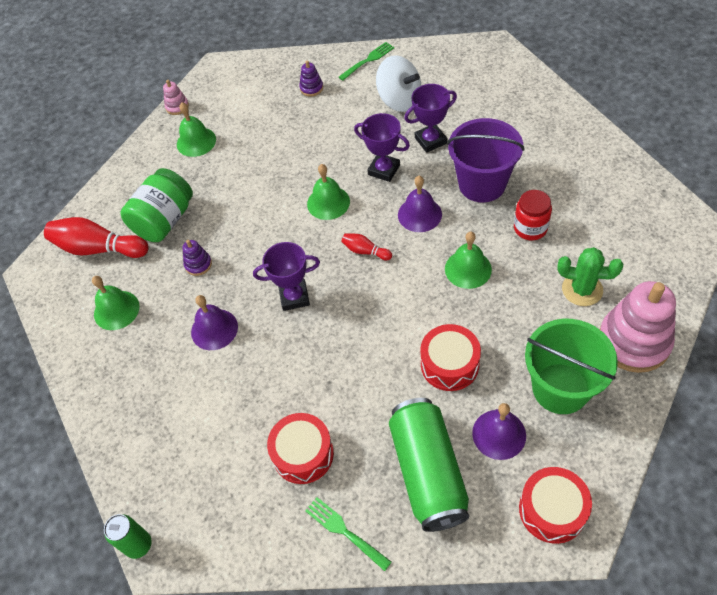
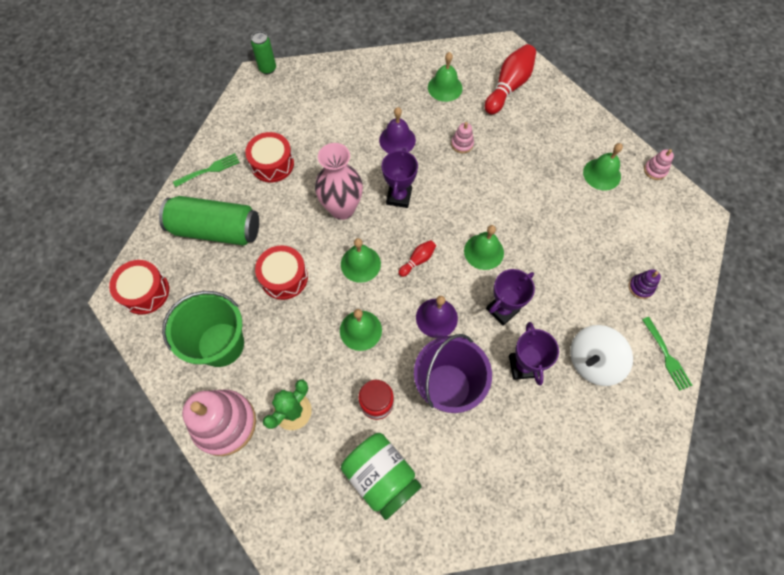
camera: 105 degrees right, 10 degrees up
(164, 220) = (518, 132): green jar -> green jar (381, 477)
(198, 264) = (462, 144): purple stacking toy -> pink stacking toy
(334, 346) = (342, 209): none -> pink vase
(395, 299) = (360, 264): none -> green bell
(499, 434) = (213, 285): purple bell -> none

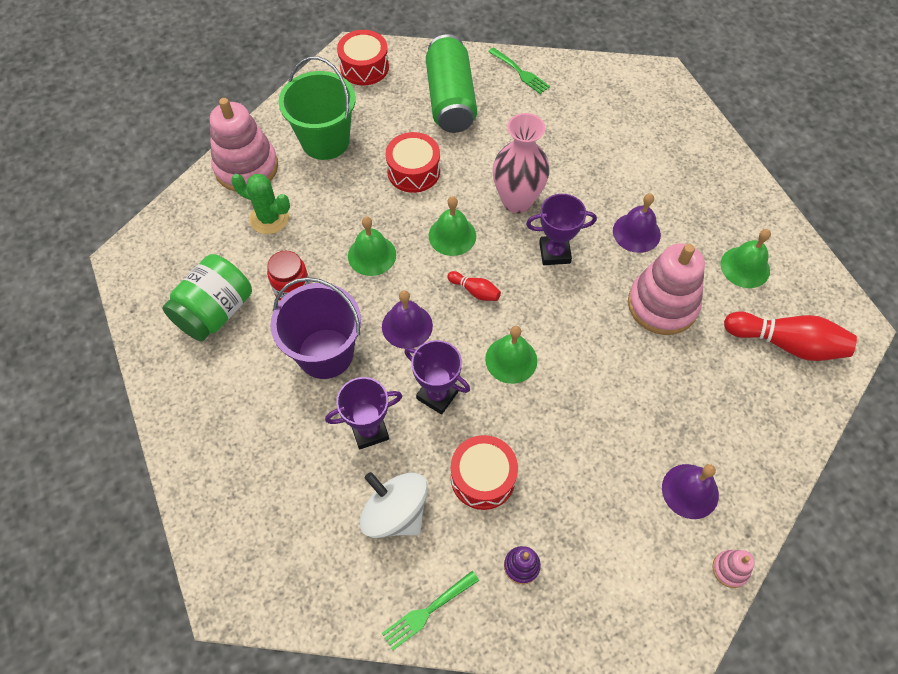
camera: 75 degrees right, 5 degrees down
(267, 69) = (679, 82): green can -> none
(272, 164) = (550, 122): red drum -> red drum (483, 477)
(462, 144) = (662, 305): pink stacking toy -> pink stacking toy, size x2.28
(602, 174) = (690, 491): green bell -> purple bell

